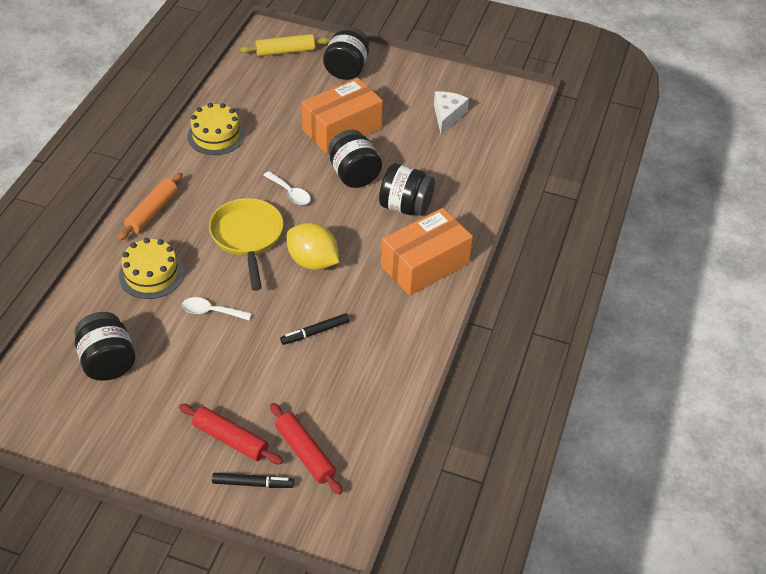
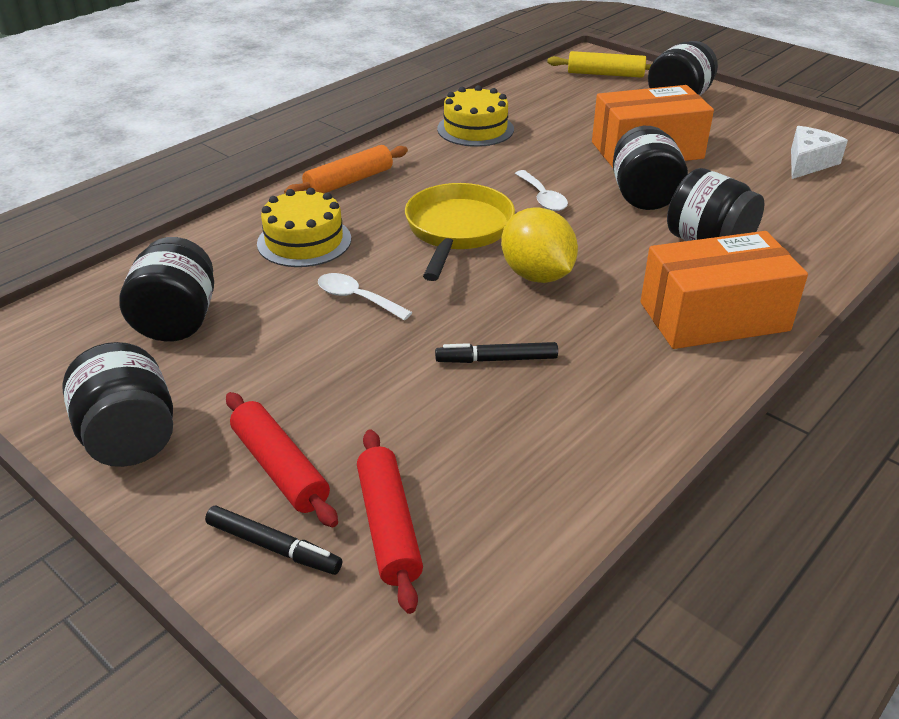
camera: 25 degrees right, 10 degrees down
(134, 449) = (130, 438): none -> black jar

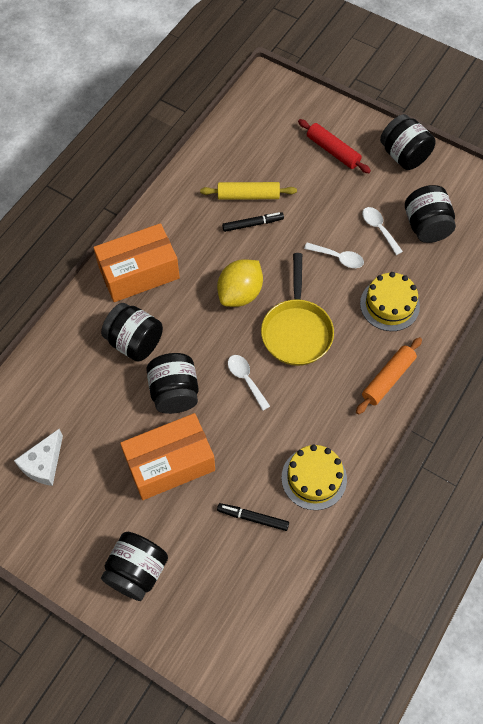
camera: 170 degrees right, 25 degrees up
(263, 327) = (379, 229): none -> white spoon
(273, 547) = (320, 119): black marker -> black marker (253, 518)
(389, 526) = (280, 133): red rolling pin -> none
(537, 275) = (240, 293): yellow lemon -> yellow lemon turned 75 degrees clockwise
(605, 74) = (207, 623): yellow rolling pin -> yellow rolling pin (248, 196)

